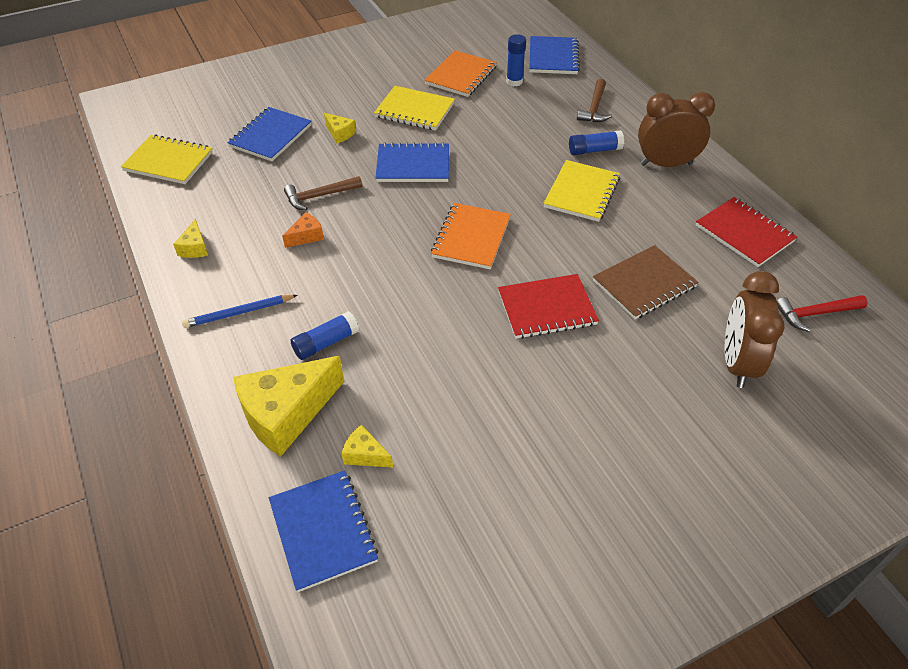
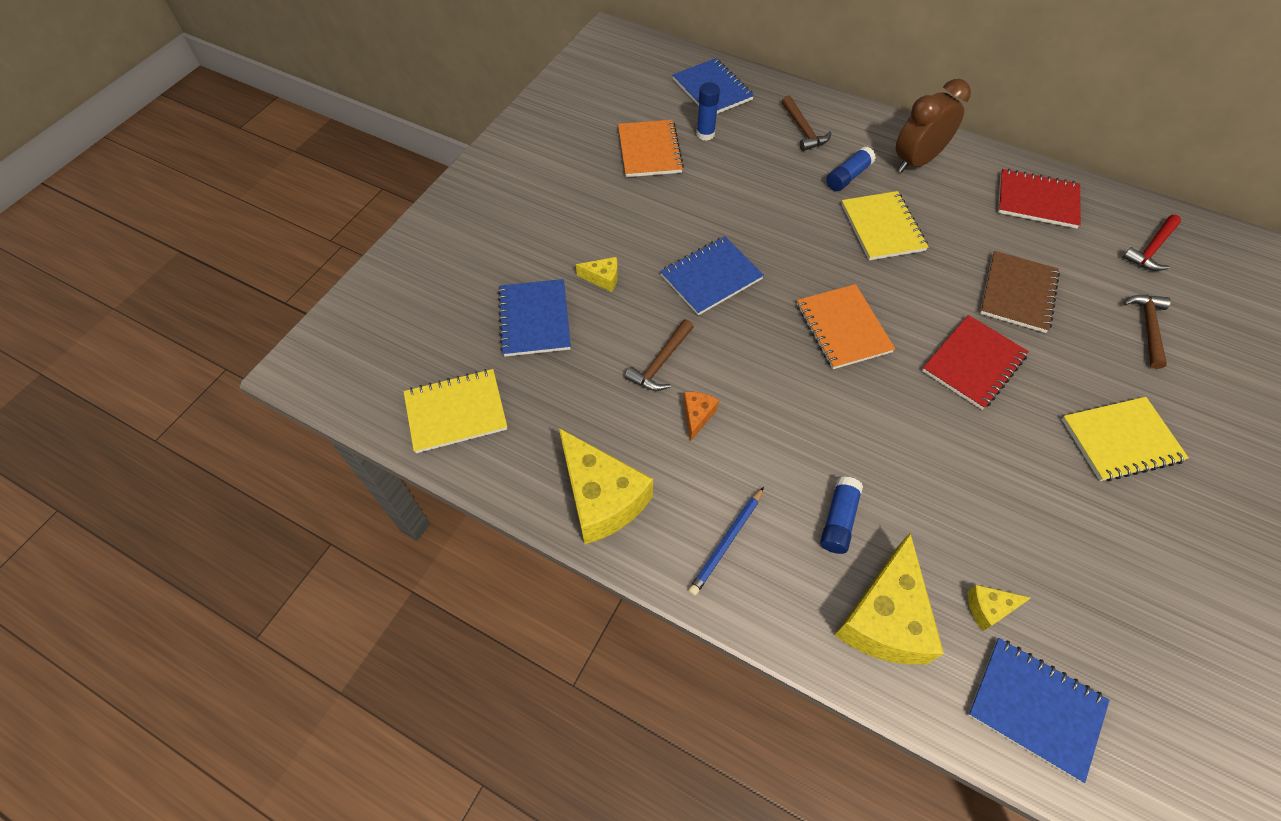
camera: 35 degrees left, 10 degrees up
(195, 248) = (601, 498): yellow cheese -> yellow cheese, size x2.20
(414, 110) = (647, 213): yellow notebook -> yellow notebook (1121, 440)
(737, 363) = (1147, 328): brown clock -> brown hammer

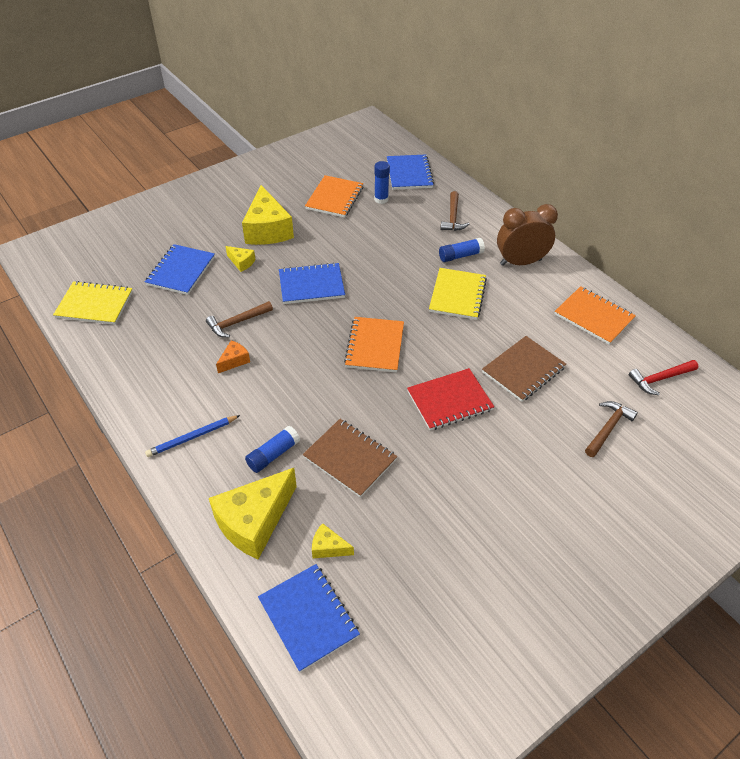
camera: 25 degrees right, 10 degrees down
(601, 498) = (138, 383): yellow cheese -> yellow cheese (267, 230)
(925, 484) = (350, 458): none -> brown notebook
(1037, 200) = (594, 317): red notebook -> orange notebook
(1121, 440) = (518, 490): yellow notebook -> none

